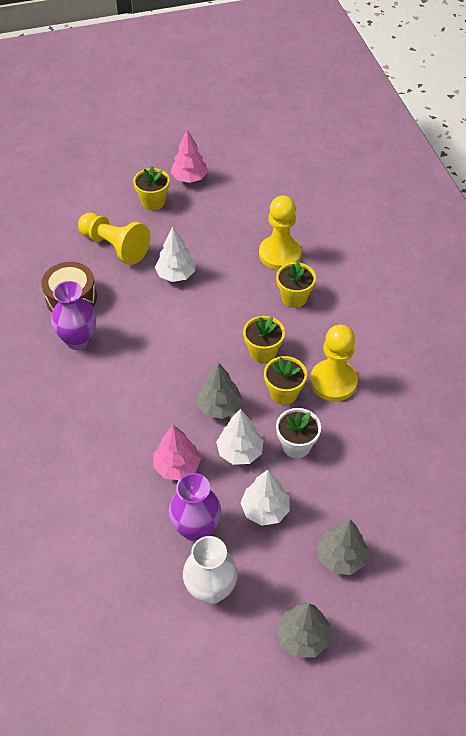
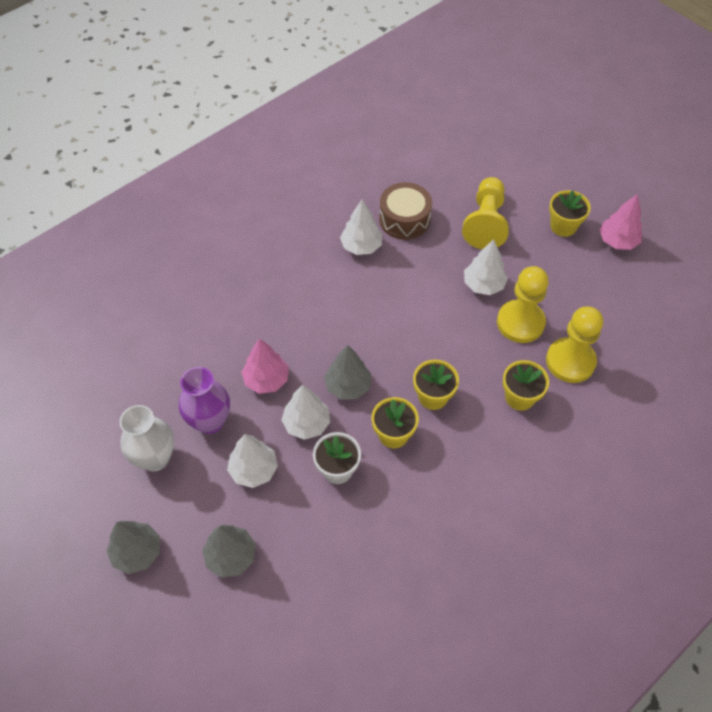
camera: 65 degrees right, 5 degrees up
(78, 340) = (361, 246): purple vase -> white tree
(333, 382) = (432, 475): yellow pawn -> yellow pawn (520, 322)

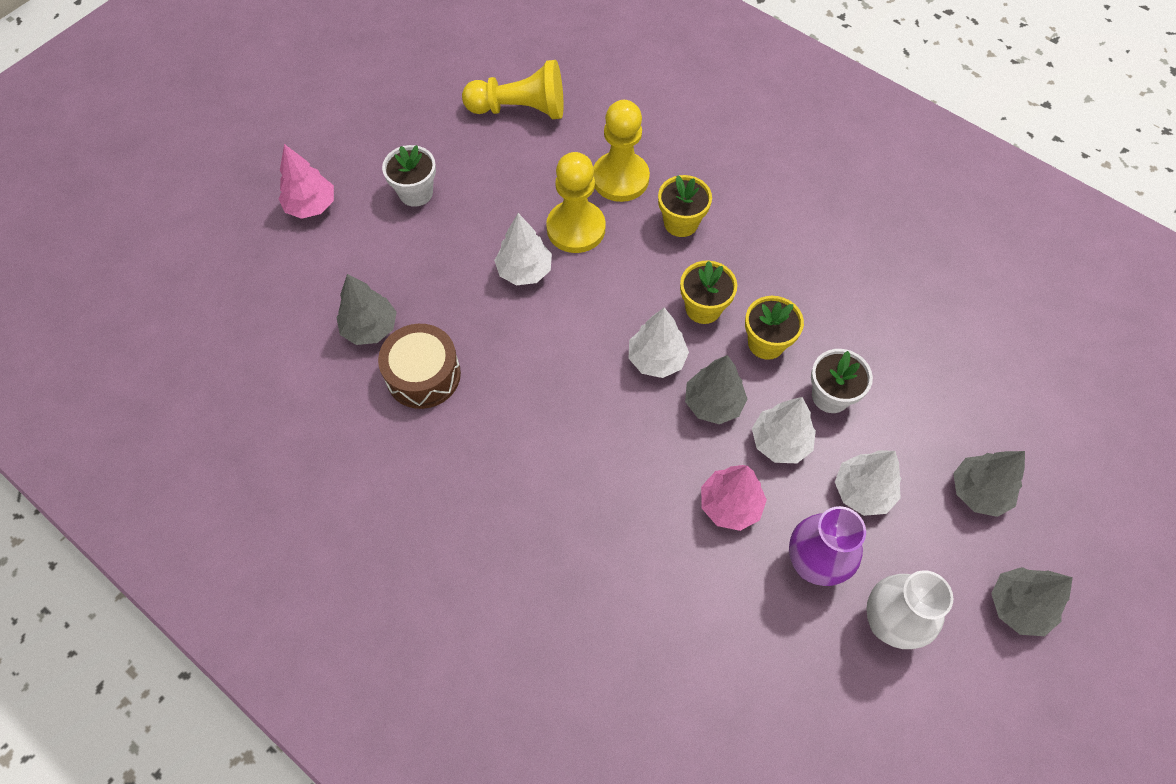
camera: 100 degrees left, 5 degrees up
(361, 246) = (480, 424): white tree -> white tree (656, 359)
(446, 194) = (370, 328): none -> grey tree
(485, 223) = (419, 277): yellow pawn -> yellow pawn (520, 109)
(563, 226) = (416, 193): yellow flower pot -> white flower pot
(617, 241) = (434, 139): pink tree -> pink tree (311, 206)

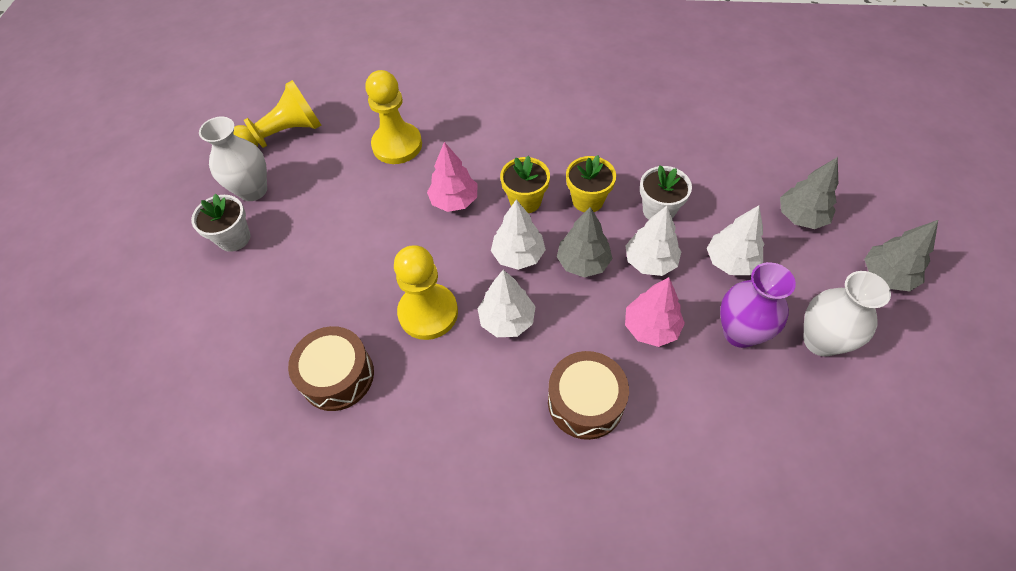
camera: 30 degrees left, 5 degrees down
(311, 206) = (143, 297): pink tree -> pink tree (454, 201)
(370, 328) = (263, 365): grey tree -> none
(460, 153) = (253, 190): none -> white vase
(524, 271) = (368, 248): white tree -> white tree (507, 320)
(576, 228) = (387, 196): yellow pawn -> yellow pawn (428, 313)
(617, 533) = (585, 402): none -> brown drum
(681, 223) = (465, 152): yellow flower pot -> none

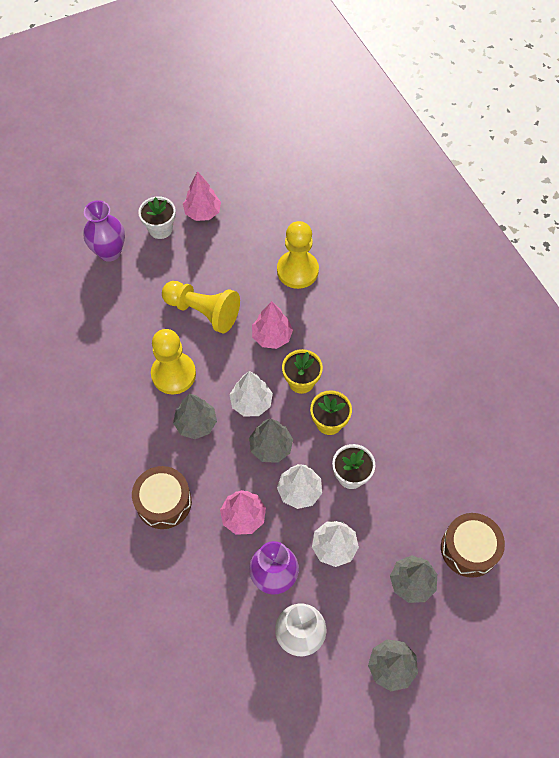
camera: 55 degrees right, 5 degrees up
(213, 303) = (109, 252): none -> purple vase
(253, 190) = (202, 212): white vase -> pink tree
(282, 136) = (258, 196): yellow pawn -> yellow pawn (203, 312)
(337, 376) = (101, 351): brown drum -> brown drum (469, 549)
(507, 320) = (196, 423): white tree -> grey tree

